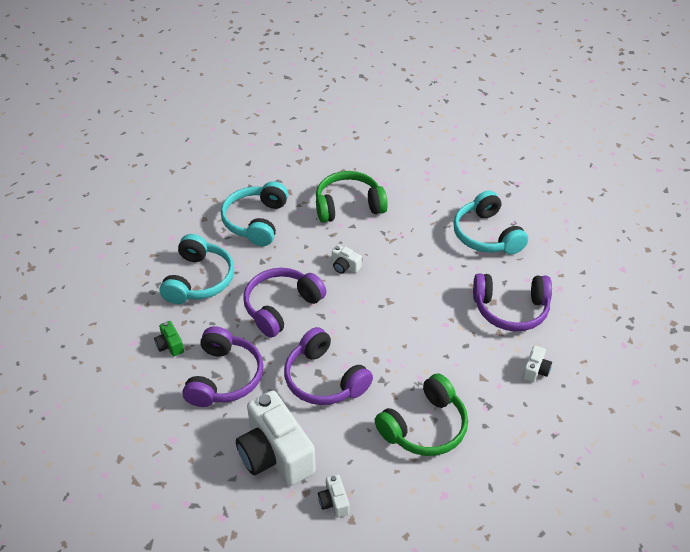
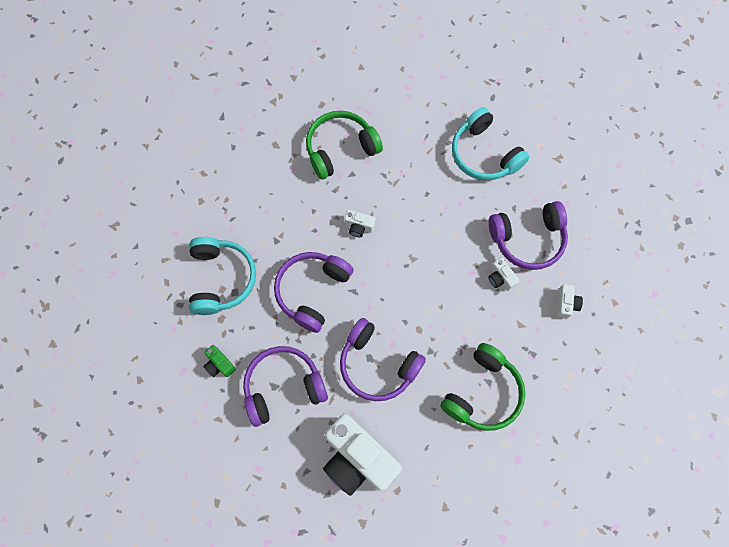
camera: 15 degrees left, 25 degrees up
(224, 377) = (283, 387): purple headphones -> purple headphones turned 105 degrees counterclockwise
(256, 221) = (255, 191): turquoise headphones -> none
(334, 502) = (424, 494): white camera -> white camera (500, 278)

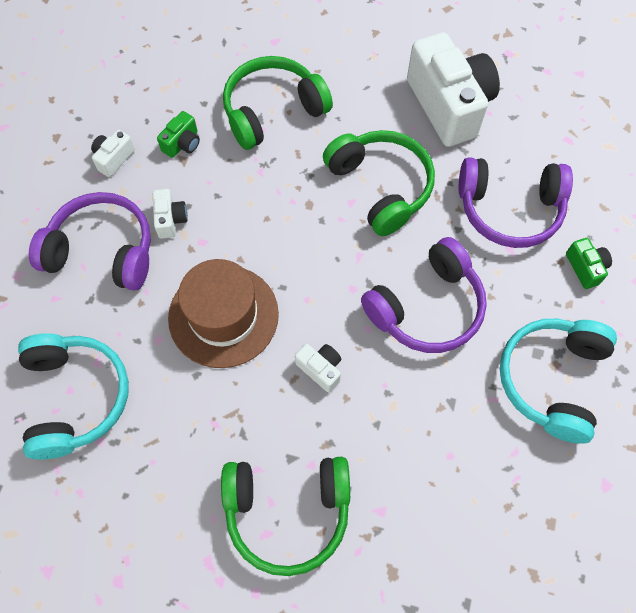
camera: 155 degrees left, 5 degrees down
(378, 364) = (380, 187): purple headphones -> green headphones
(431, 232) = (223, 316): none -> brown hat
(528, 336) = (182, 143): none -> green camera

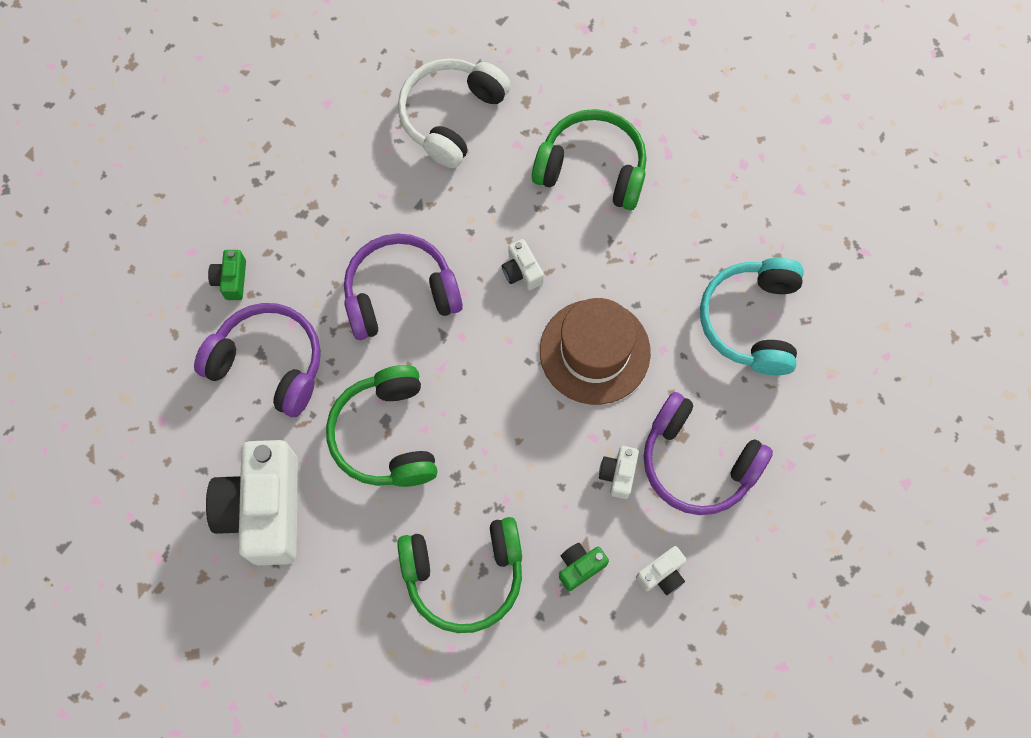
camera: 160 degrees left, 5 degrees up
(465, 519) = (452, 117): none -> white headphones
(552, 380) = (322, 193): turquoise headphones -> none

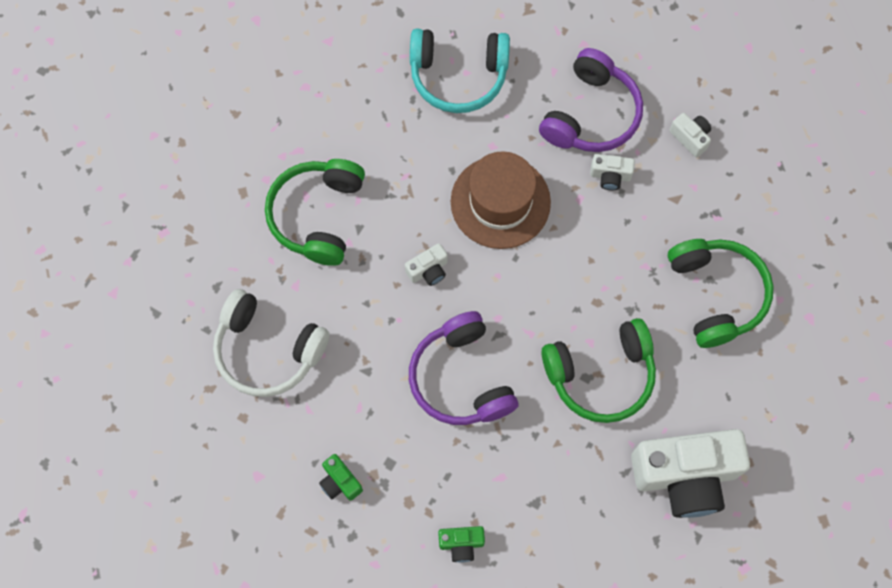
camera: 95 degrees left, 0 degrees up
(268, 364) = (545, 493): purple headphones -> none
(580, 567) = (694, 201): green camera -> green camera (340, 482)

